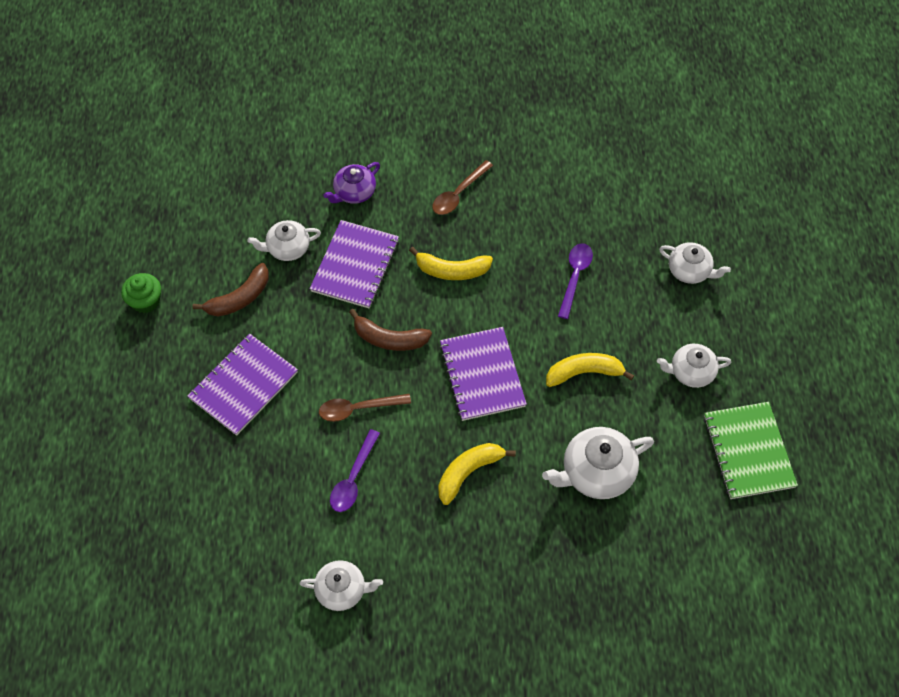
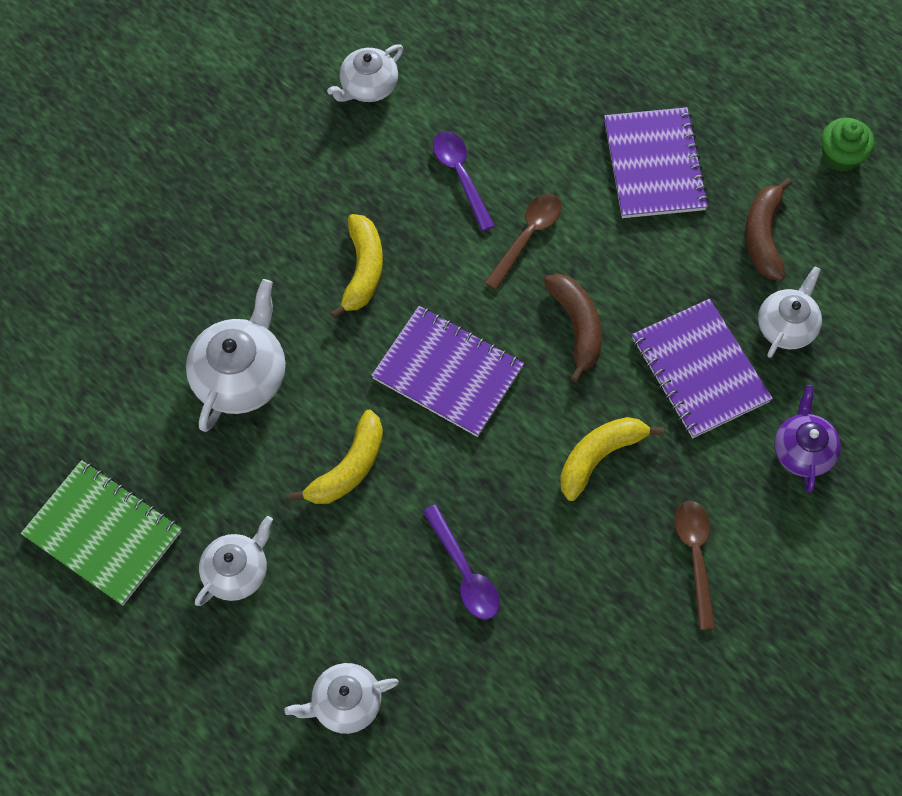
camera: 135 degrees right, 5 degrees up
(389, 339) = (577, 327): brown banana -> brown banana turned 105 degrees clockwise

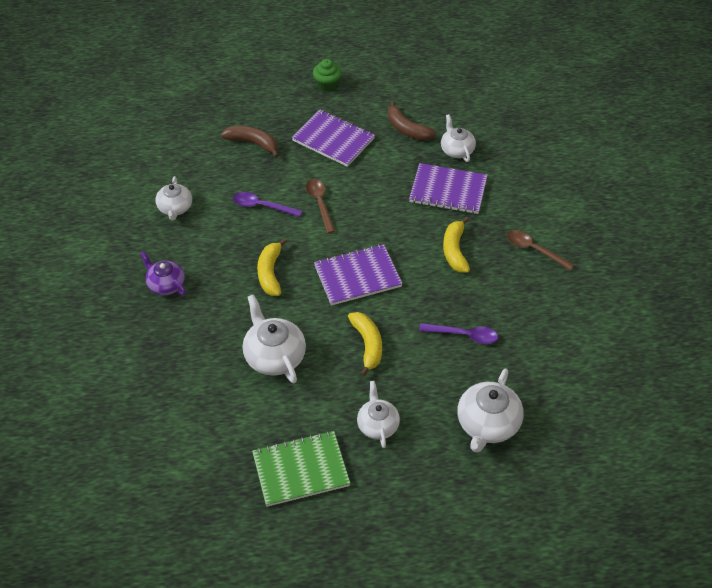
camera: 50 degrees left, 15 degrees down
(345, 703) = (487, 424): white teapot -> white teapot, size x1.54
(363, 270) = (270, 273): yellow banana -> yellow banana turned 135 degrees counterclockwise
(577, 327) = (383, 216): brown banana -> brown banana (253, 143)
(802, 450) = (519, 183): purple teapot -> purple teapot (165, 284)
(841, 156) = (396, 82): green cupcake -> green cupcake (327, 84)

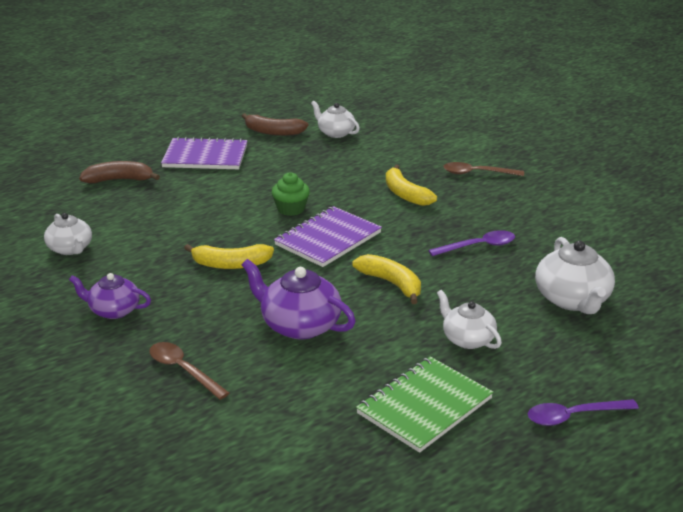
camera: 30 degrees left, 20 degrees down
(262, 206) = (173, 220): purple spoon -> purple spoon (574, 416)
(270, 273) = (230, 264): yellow banana -> yellow banana turned 60 degrees counterclockwise
(274, 356) = (299, 325): white teapot -> purple teapot
(320, 204) = (235, 201): brown spoon -> brown spoon (183, 370)
(327, 84) = (162, 124): green cupcake -> green cupcake (291, 209)
(448, 190) = (355, 159): purple notebook -> none

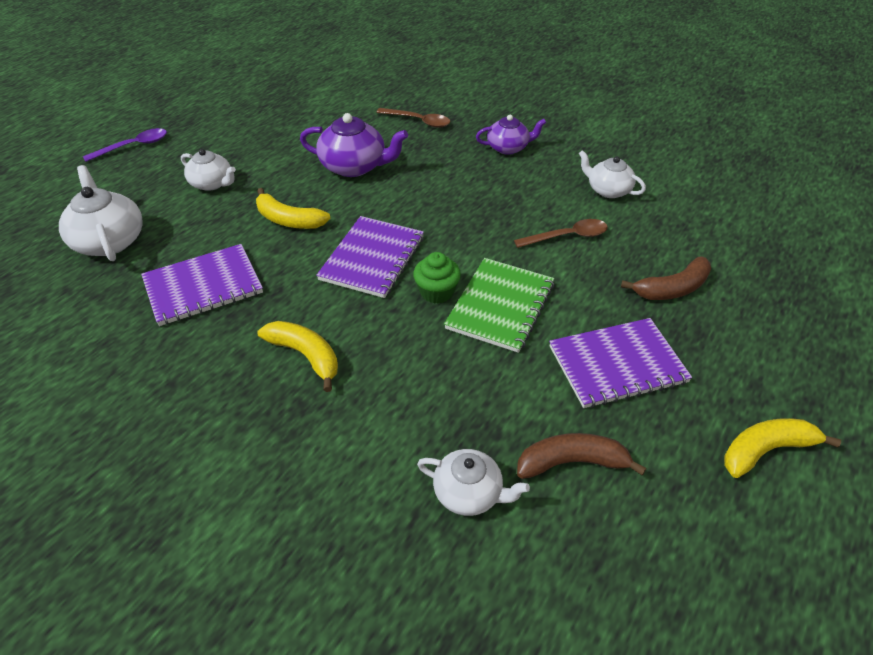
camera: 160 degrees right, 15 degrees up
(230, 264) = (449, 207): yellow banana -> yellow banana (766, 450)
(424, 406) = (241, 133): green notebook -> green notebook (500, 306)
(477, 173) = (206, 435): brown spoon -> brown spoon (567, 237)
(478, 246) = (203, 286): purple spoon -> purple notebook

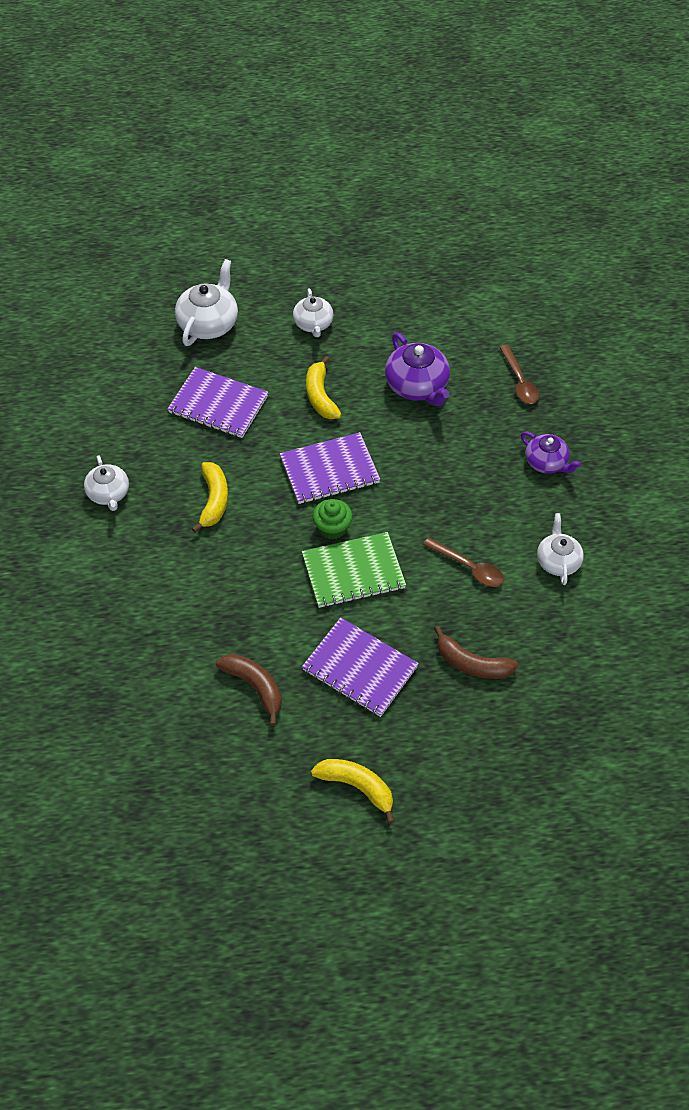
camera: 50 degrees right, 10 degrees up
(133, 146) = (305, 247): purple spoon -> none
(469, 493) = (189, 649): white teapot -> white teapot (109, 494)

